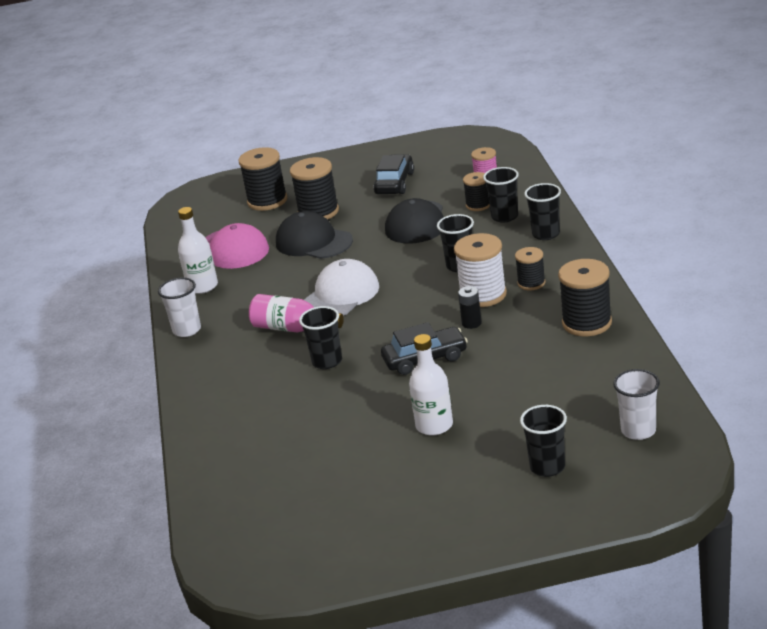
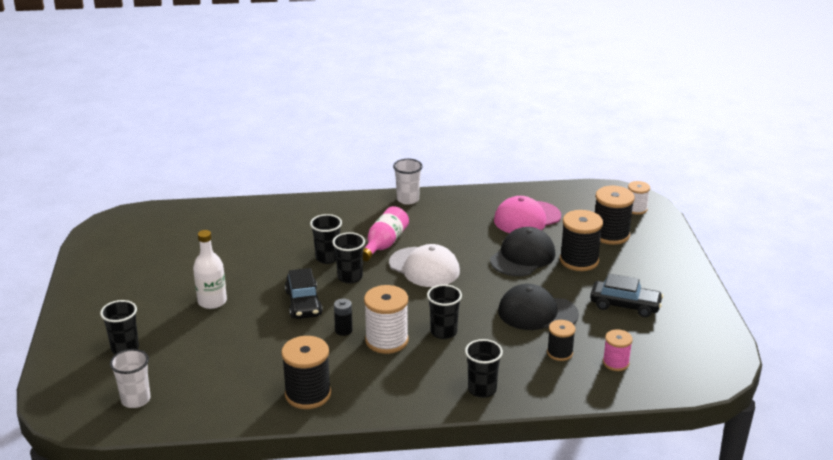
camera: 90 degrees right, 0 degrees up
(202, 286) = (470, 205): white bottle -> none
(215, 192) = (636, 209): none -> white spool
(504, 216) = (529, 367): black cup -> black cup (350, 277)
(531, 283) = (393, 370): black spool -> none

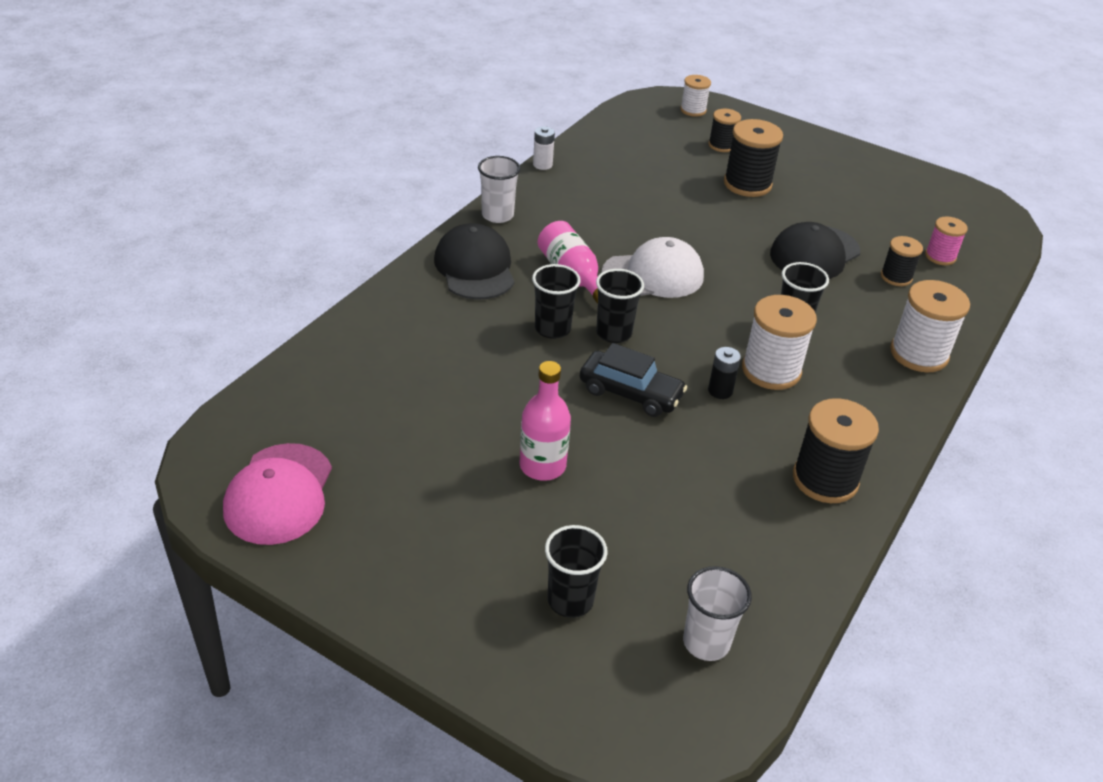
camera: 55 degrees left, 10 degrees up
(212, 301) = (542, 466): white bottle -> pink bottle
(481, 190) = (542, 165): none -> white battery
(482, 389) = (919, 354): black cup -> white spool
(522, 257) = (703, 209): black cap -> black cap (475, 268)
(527, 218) = (634, 170): pink cap -> pink cap (279, 494)
(610, 234) = (721, 145): black spool -> black spool, size x0.59
(625, 305) = (851, 202): black car -> none

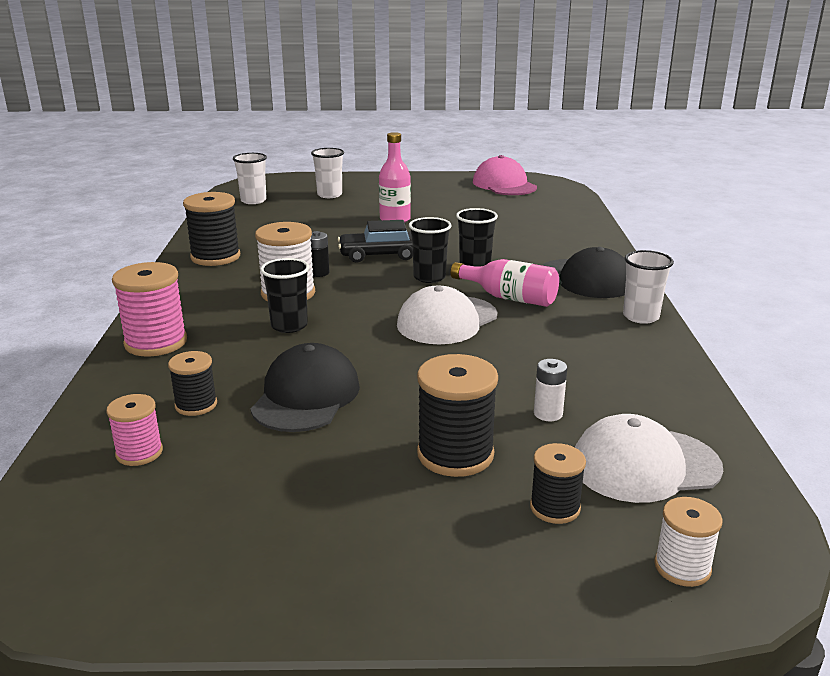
camera: 150 degrees right, 15 degrees down
(542, 165) = (697, 377): white battery -> white battery (548, 414)
(570, 600) = (329, 195): black cup -> white cup
(651, 142) = (645, 465): none -> white cap
(919, 354) = (156, 342): white spool -> pink spool

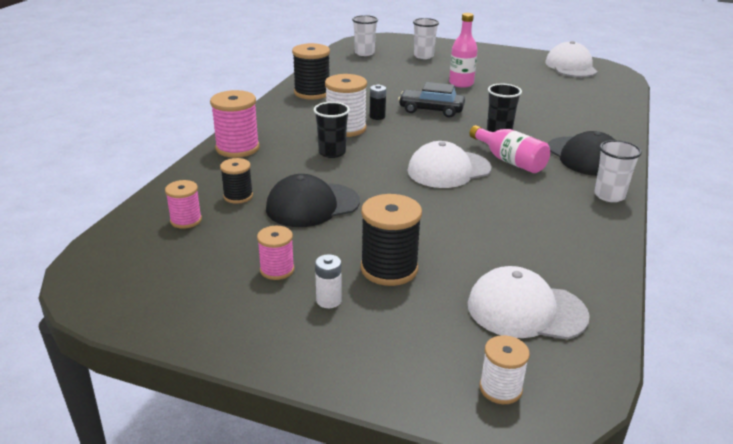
camera: 20 degrees right, 5 degrees up
(306, 396) = (312, 205): black cap -> black cap turned 150 degrees counterclockwise
(312, 490) = (277, 270): none -> pink spool
(429, 277) = (457, 134): black cup -> none
(504, 185) = (571, 66): pink cap -> white cap
(548, 414) = (478, 255): white battery -> white battery (328, 300)
(555, 508) = (435, 323): black spool -> none

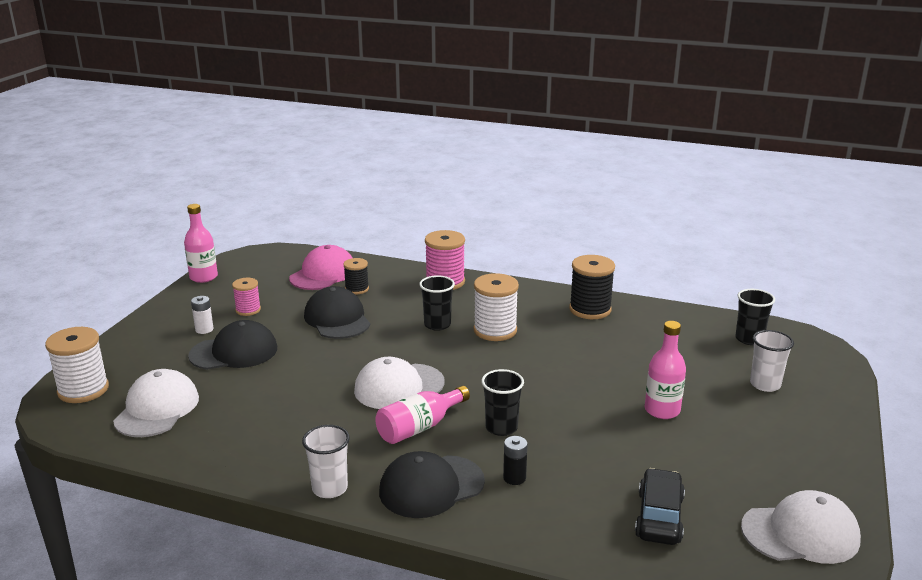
camera: 90 degrees right, 5 degrees down
(152, 325) = (203, 277): none -> pink bottle
(186, 220) = (323, 274): pink spool -> pink cap
(364, 53) = (749, 339): white cup -> black cup
(377, 116) = (530, 348): black battery -> black battery (514, 478)
(389, 269) = (234, 352): black spool -> black cap
(431, 110) = (557, 382): black car -> black car (659, 517)
(449, 170) = (399, 387): white cap -> white cap turned 90 degrees counterclockwise
(500, 388) = (83, 390): white spool -> white spool, size x1.68

